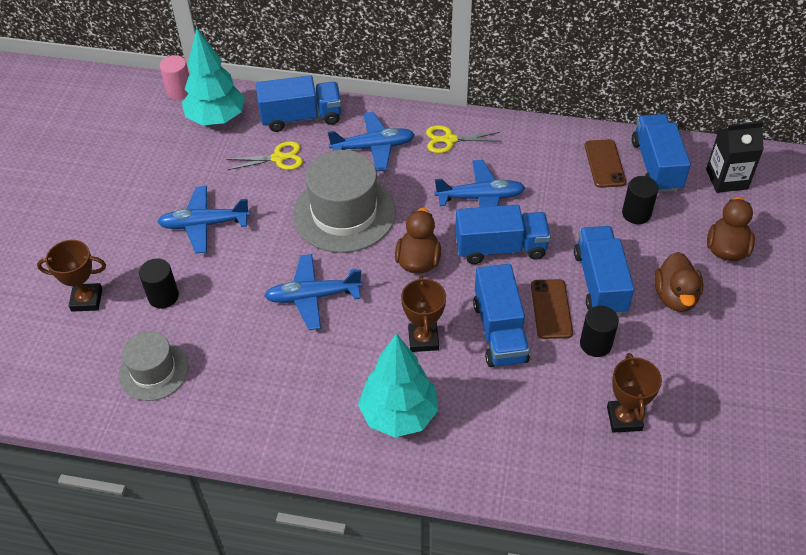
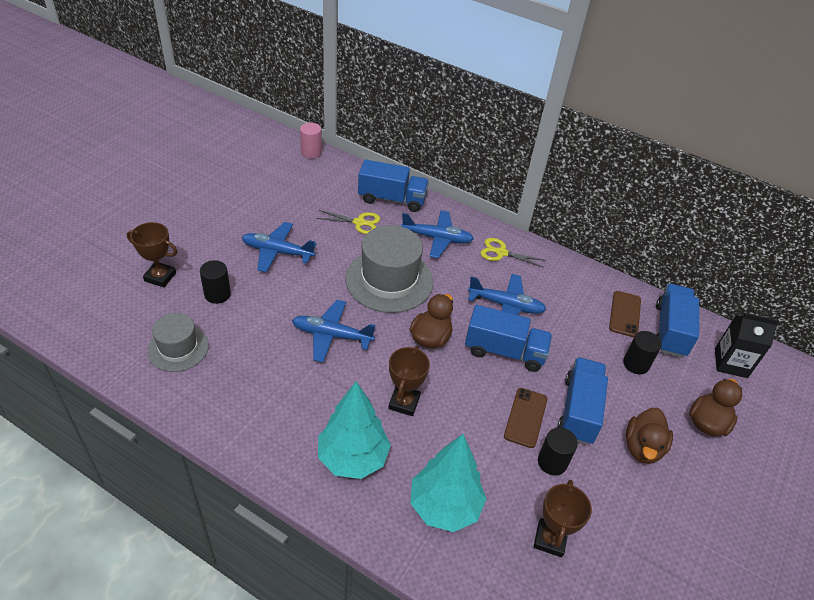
camera: 15 degrees right, 5 degrees down
(216, 119) = (328, 180): turquoise tree -> turquoise tree (444, 506)
(499, 331) = (472, 420): blue truck -> none

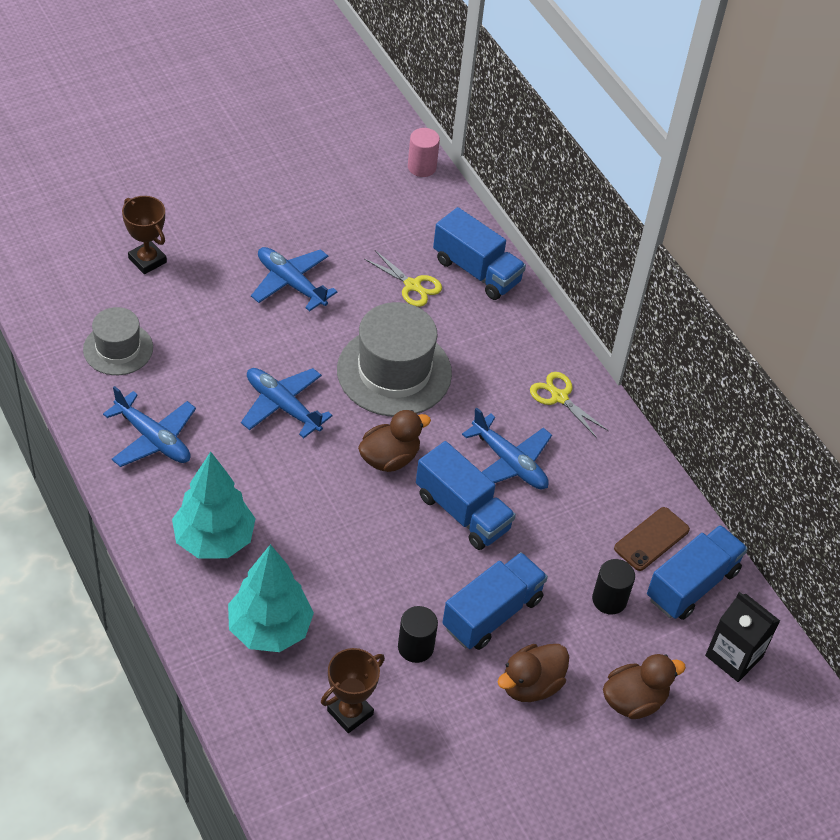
camera: 30 degrees right, 5 degrees up
(217, 294) = (194, 306): black cylinder -> none
(404, 402) = (306, 512): brown trophy -> none
(437, 238) = (493, 345): blue plane -> blue plane (153, 439)
(525, 417) = (425, 591): brown phone -> none

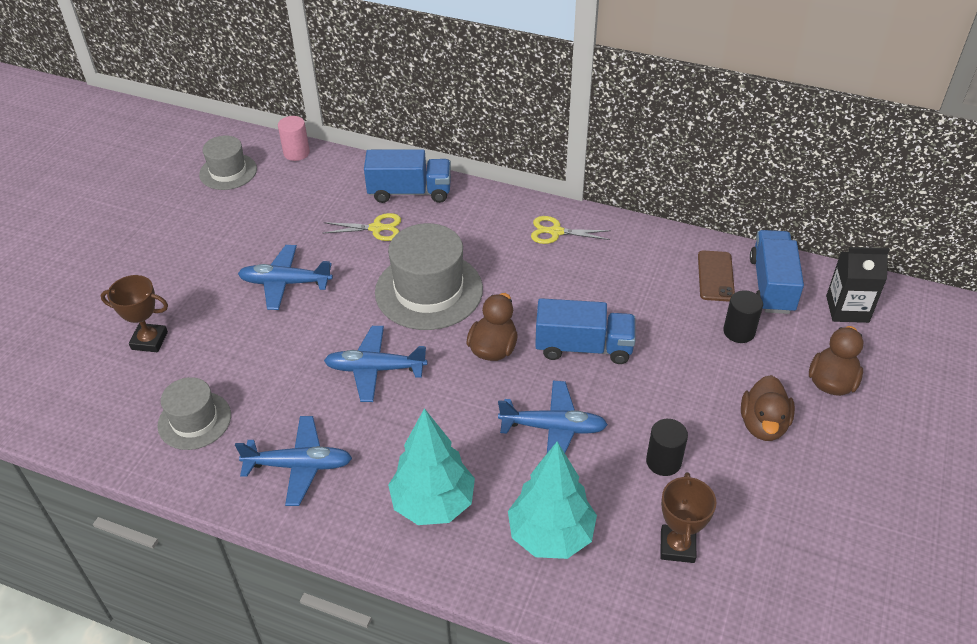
camera: 35 degrees left, 5 degrees down
(348, 148) = (228, 172): none -> grey hat
(492, 613) = (682, 398): blue truck -> none
(509, 462) = (574, 293): blue plane -> blue plane (553, 428)

